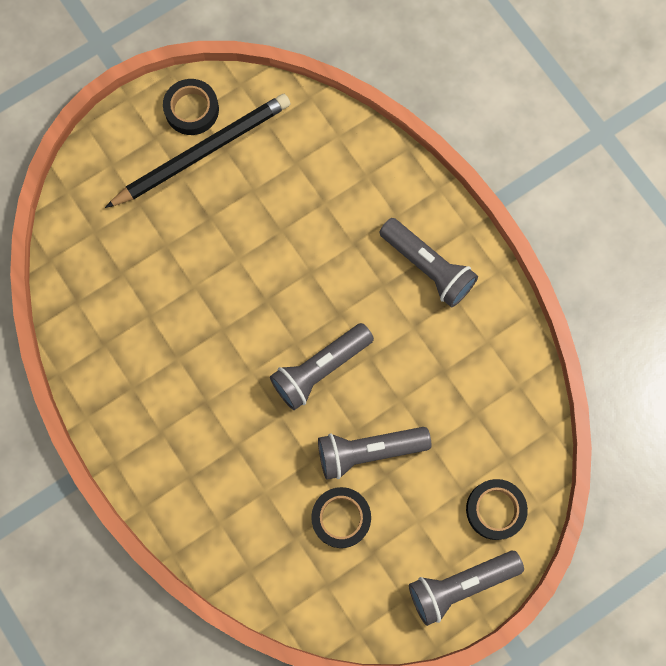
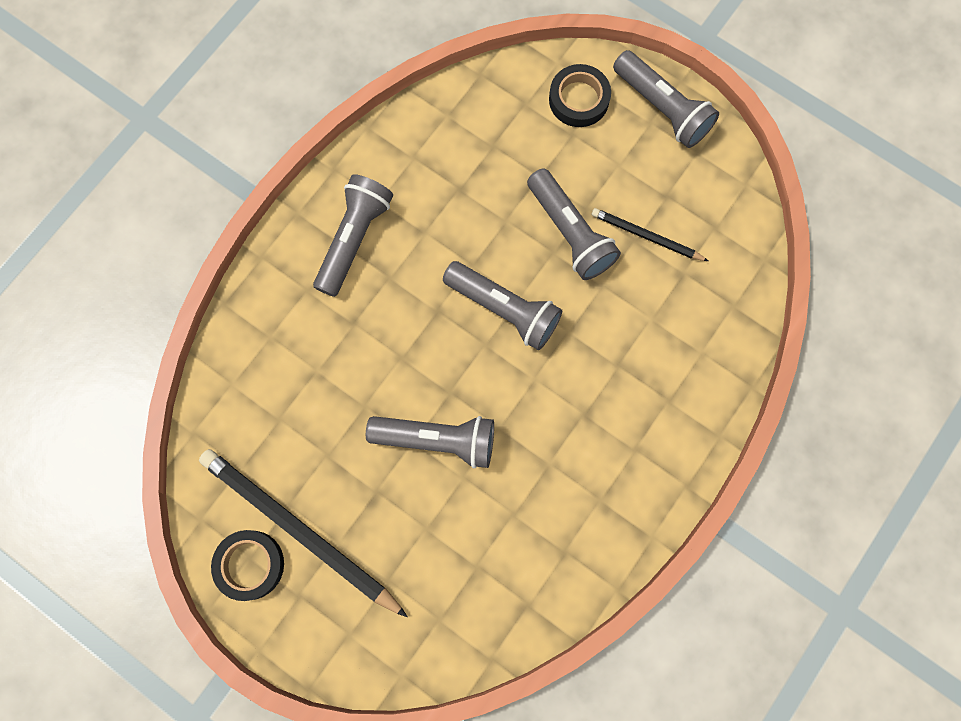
camera: 110 degrees left, 0 degrees up
(231, 277) = (437, 440): none -> grey flashlight
(341, 518) = (646, 236): black tape -> black pencil

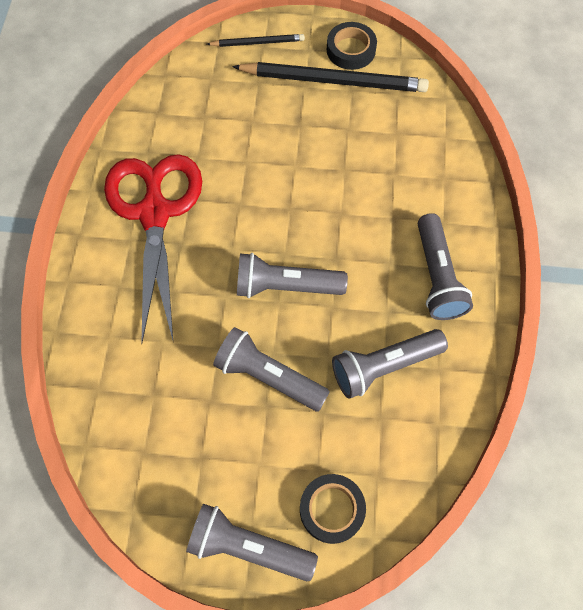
camera: 150 degrees right, 10 degrees down
(437, 440) = (278, 174): grey flashlight -> grey flashlight (384, 366)
(594, 466) = (155, 213): none -> red scissors
(646, 236) = (201, 409): black pencil -> black pencil (258, 42)

